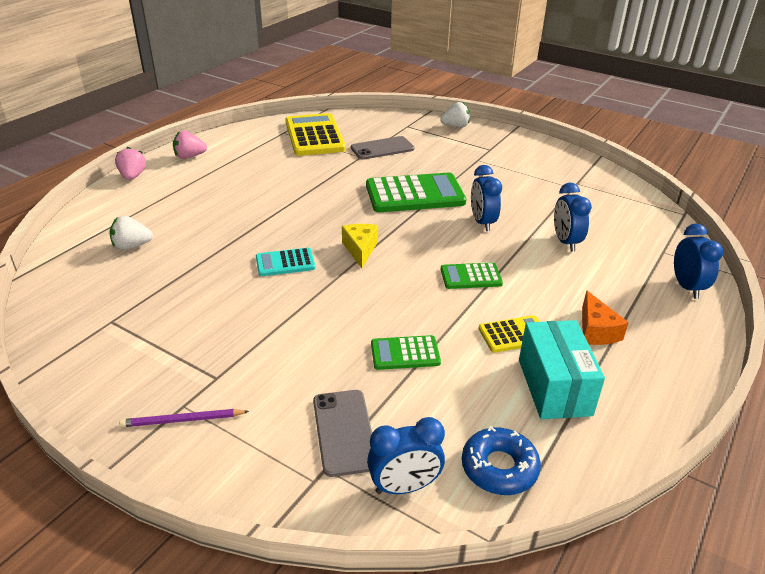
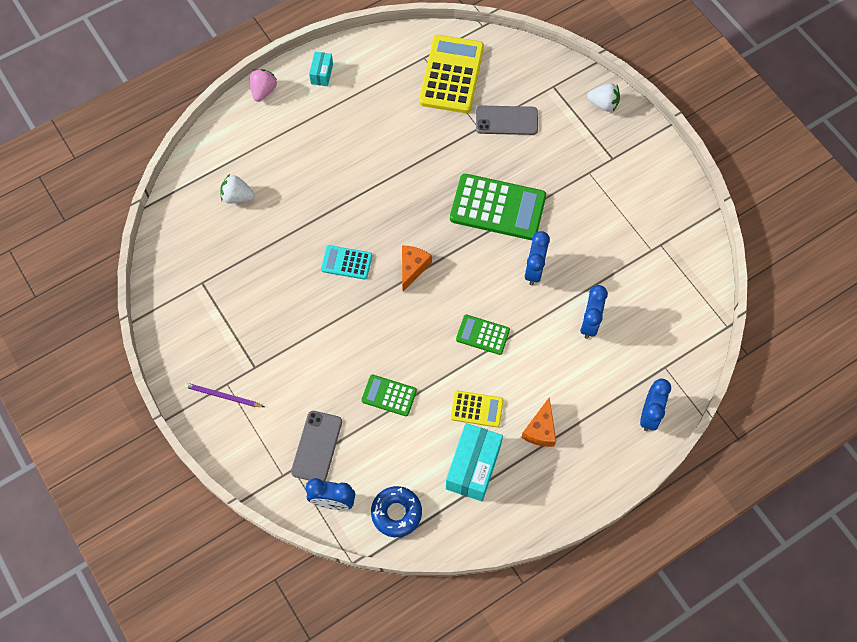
camera: 25 degrees right, 30 degrees up
(189, 157) = (322, 74): pink strawberry -> turquoise box
(360, 249) = (412, 268): yellow cheese -> orange cheese

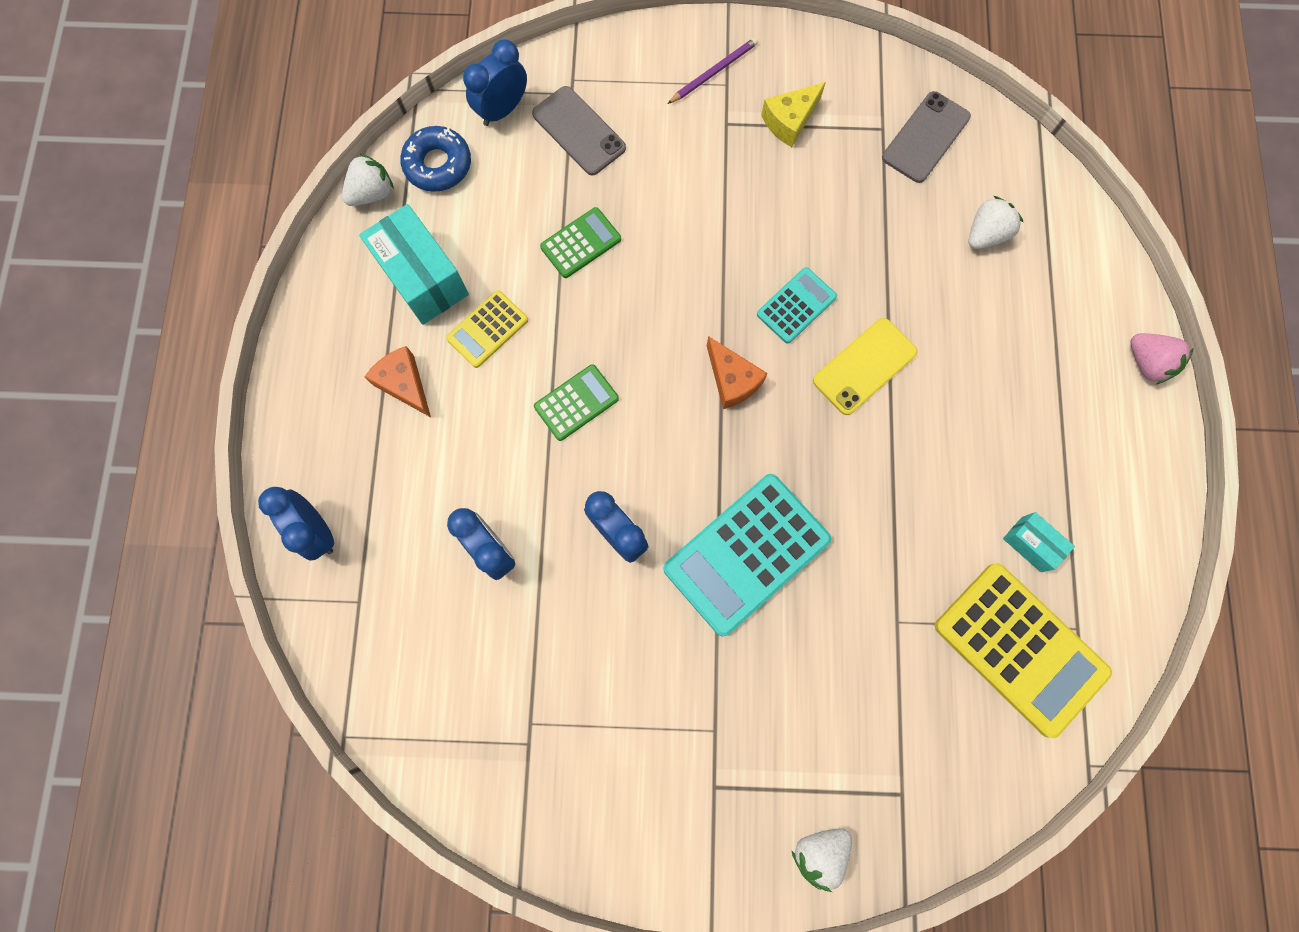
camera: 125 degrees right, 10 degrees up
(230, 334) = (790, 121): none -> yellow cheese
(322, 74) = (1132, 460): turquoise box -> turquoise box (1031, 544)
(358, 211) = (864, 366): none -> yellow phone
(442, 538) = (372, 193): none -> white strawberry
(497, 207) = (746, 554): green calculator -> turquoise calculator
(506, 120) = (884, 673): grey phone -> grey phone (926, 137)

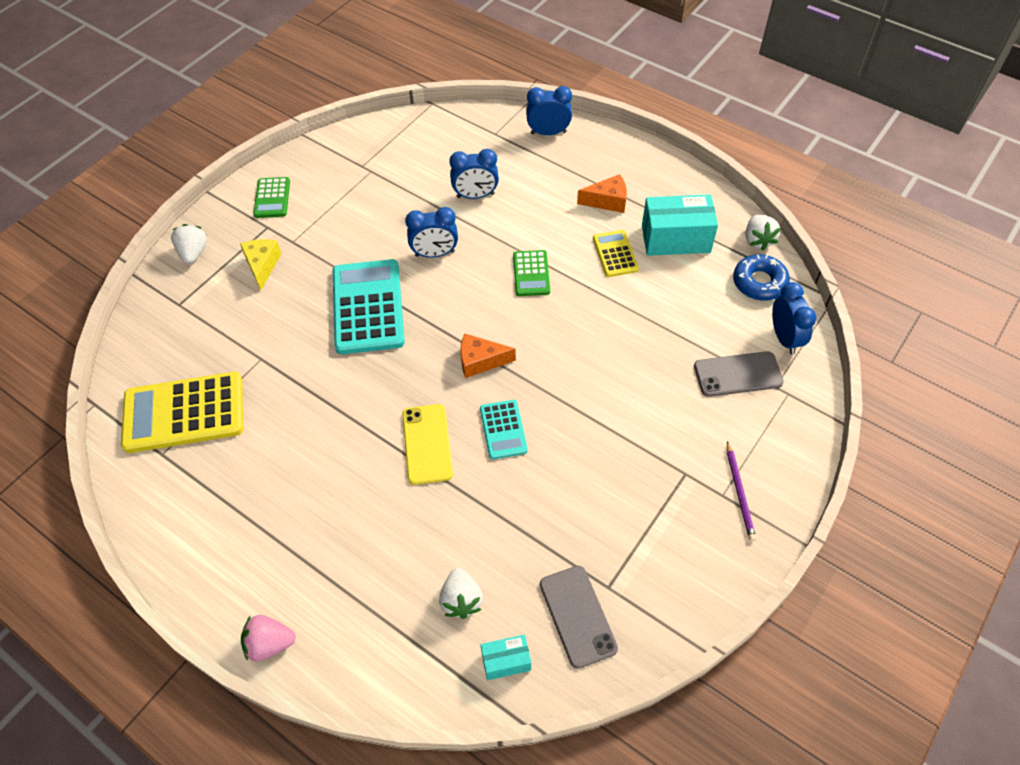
camera: 125 degrees right, 20 degrees down
(581, 243) = (643, 330): green calculator -> green calculator (272, 198)
(790, 121) = (659, 520): yellow cheese -> yellow cheese (262, 265)
(1031, 544) = (231, 464): turquoise box -> turquoise box (506, 661)

